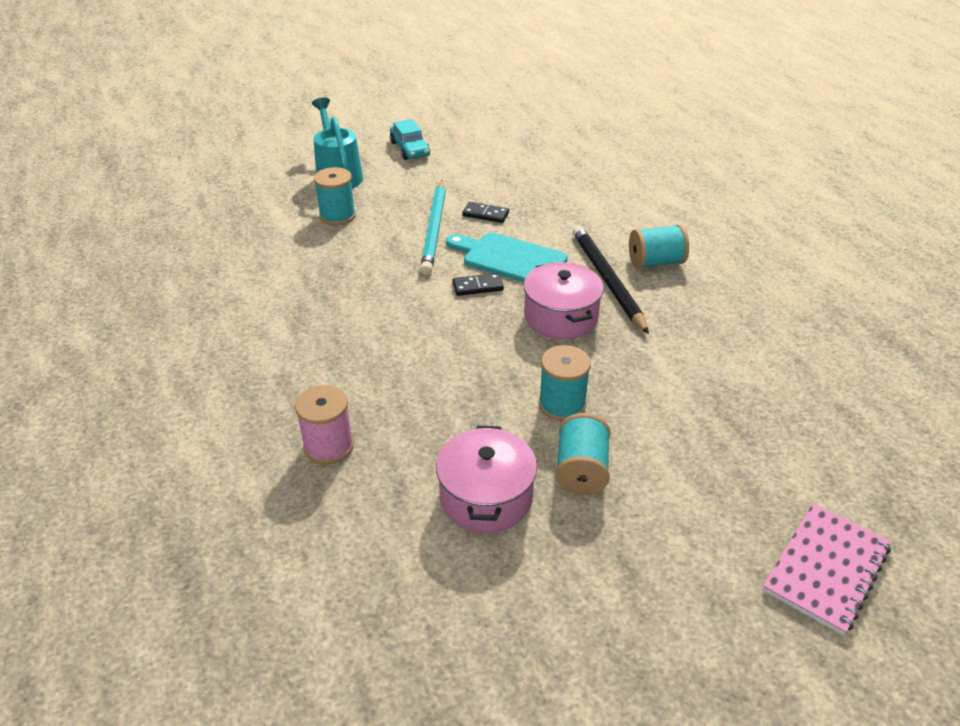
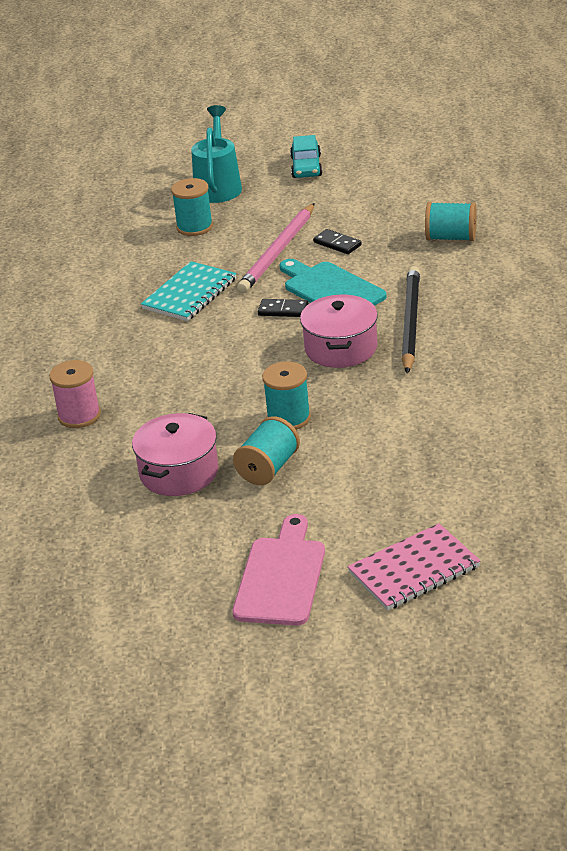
camera: 25 degrees right, 5 degrees down
(372, 284) = (190, 294): none -> turquoise notebook
(435, 229) = (278, 252): turquoise pencil -> pink pencil
(655, 262) = (472, 313): turquoise spool -> turquoise spool (451, 238)
(693, 617) = (281, 577): none -> pink cutting board

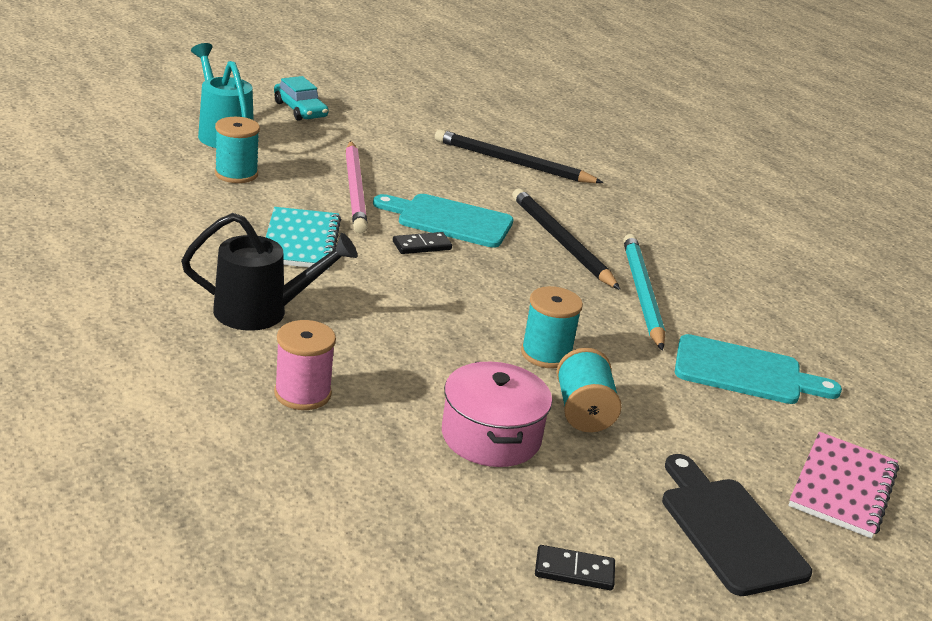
camera: 40 degrees left, 5 degrees down
(107, 349) = (262, 312): none -> black watering can
(281, 577) = (728, 530): pink cutting board -> black cutting board
(337, 244) = (409, 177): black domino -> black domino (574, 571)
(341, 348) = (521, 275): pink pot -> none
(431, 380) = (641, 294): none -> turquoise pencil
(444, 464) = (745, 372): none -> turquoise cutting board
(451, 238) = (512, 163): turquoise spool -> black pencil

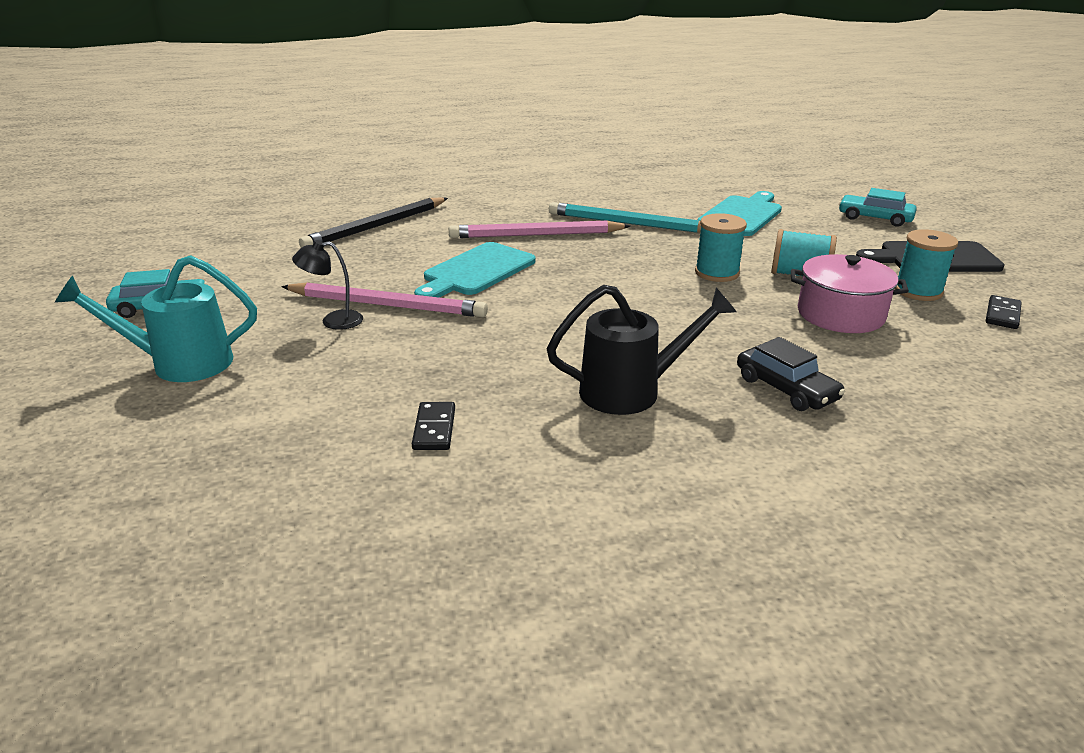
camera: 65 degrees left, 0 degrees up
(236, 174) = (302, 368): turquoise spool -> turquoise spool (918, 291)
(262, 312) = (631, 391): black watering can -> black watering can turned 60 degrees clockwise
(301, 241) = (487, 350): turquoise notebook -> none
(302, 393) = (786, 388): pink spool -> black car
(314, 173) = (333, 321): none -> black lamp
(422, 246) = (520, 291): black domino -> black domino (434, 429)
(561, 242) = (536, 235): black pencil -> pink pencil
(843, 487) = (875, 218): pink notebook -> turquoise car

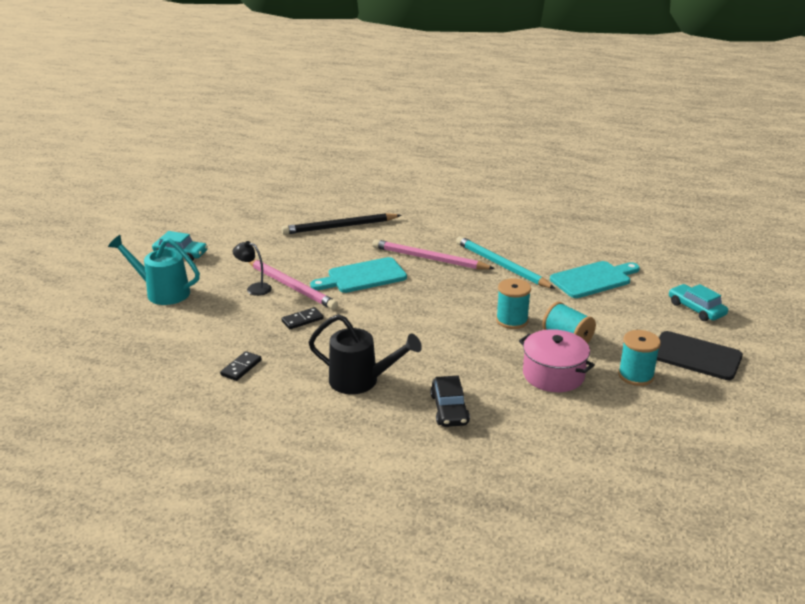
camera: 30 degrees right, 0 degrees up
(1002, 315) = (671, 411): black domino -> black domino (302, 320)

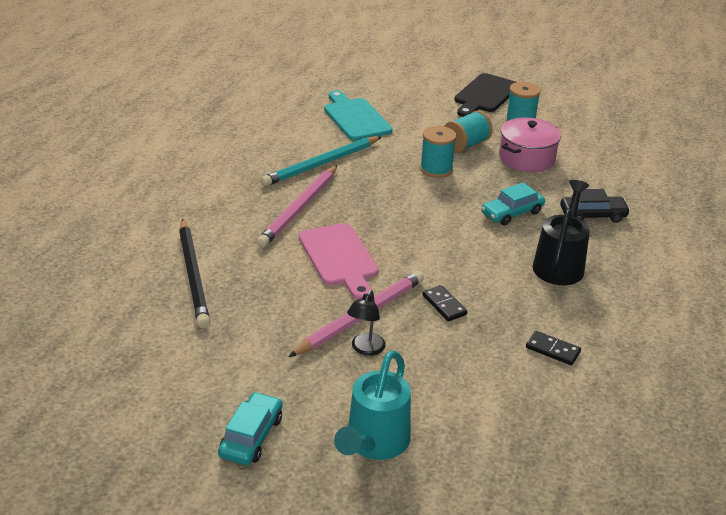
camera: 90 degrees left, 5 degrees up
(363, 276) = (339, 258): turquoise cutting board -> pink cutting board
(696, 309) = (411, 80): turquoise car -> turquoise car (512, 213)

